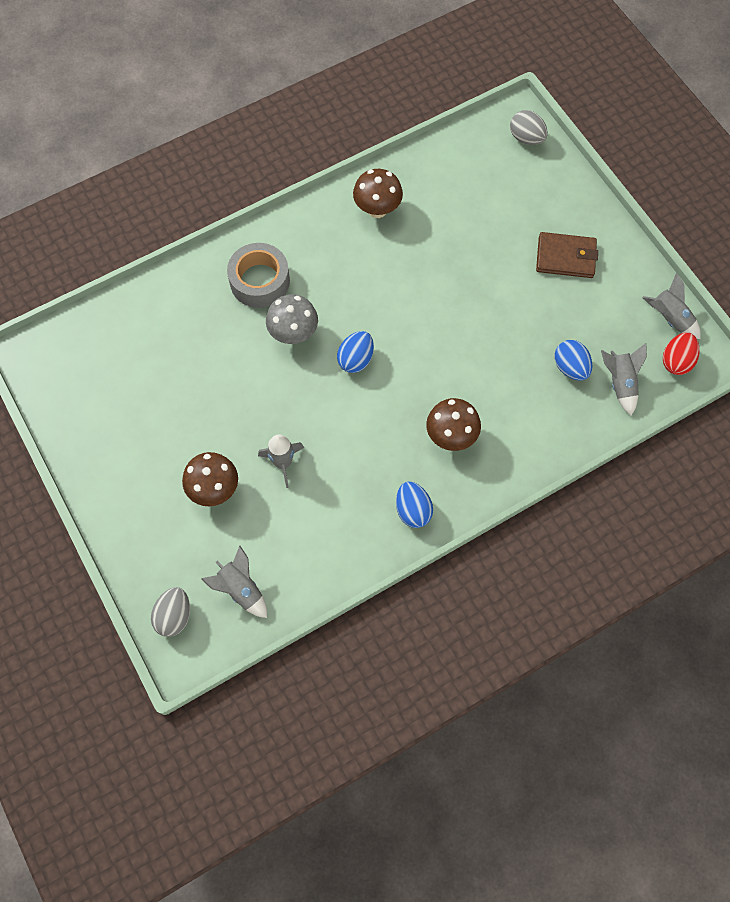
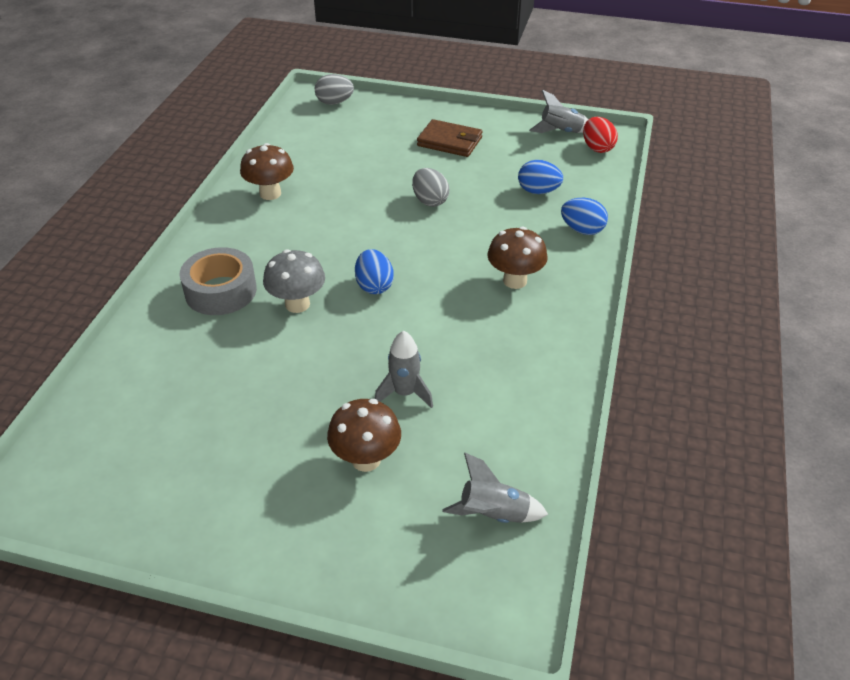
camera: 45 degrees left, 25 degrees down
(174, 616) = (460, 594): grey egg -> grey egg (430, 201)
(413, 510) = (554, 344): blue egg -> blue egg (582, 230)
(565, 257) = (449, 142): brown wallet -> brown wallet turned 60 degrees clockwise
(620, 383) = (581, 179): grey rocket -> none

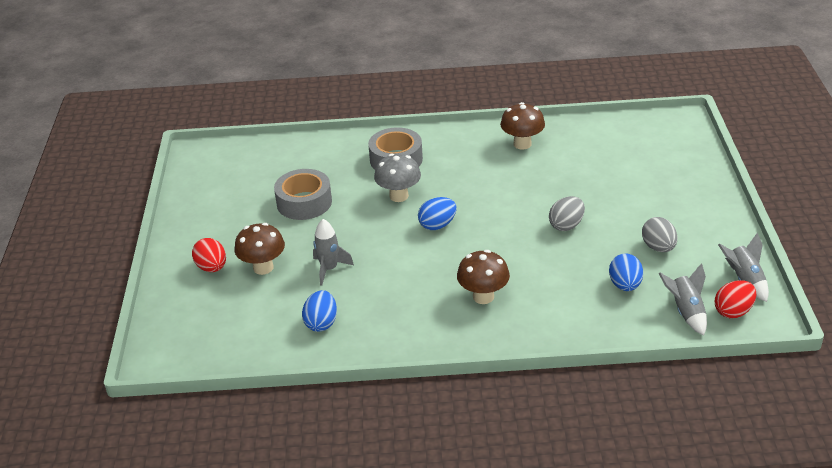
camera: 75 degrees right, 5 degrees down
(249, 392) = (304, 202): none -> grey tape
(334, 102) = (682, 134): grey egg -> grey egg (658, 247)
(334, 519) = (212, 267): none -> red egg
(449, 142) = (668, 214): brown wallet -> none
(493, 515) = (233, 335): grey rocket -> grey rocket (686, 312)
(582, 230) = (580, 324): blue egg -> blue egg (321, 323)

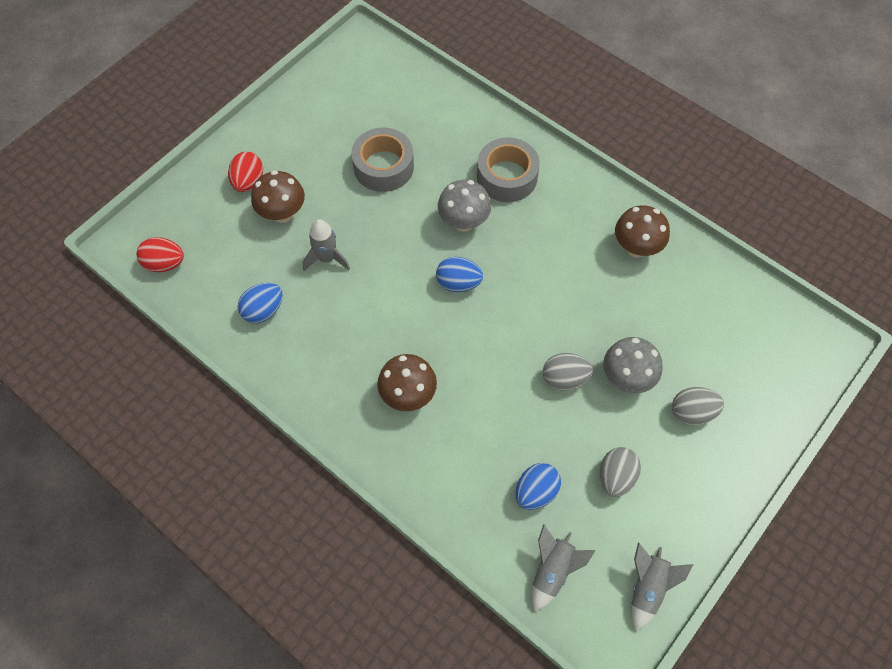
camera: 40 degrees right, 25 degrees up
(601, 202) = (626, 378): none -> grey mushroom
(657, 192) = (692, 412): none -> grey egg
(733, 311) = (594, 610): red egg -> red egg (165, 263)

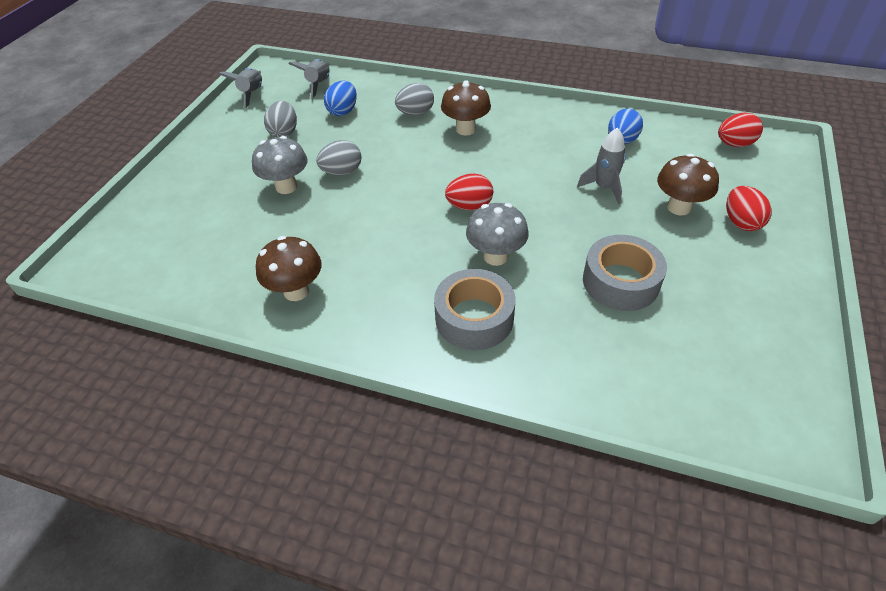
camera: 160 degrees right, 15 degrees down
(458, 283) = (469, 206): blue egg -> red egg
(692, 412) = (224, 182): grey egg -> grey egg (415, 113)

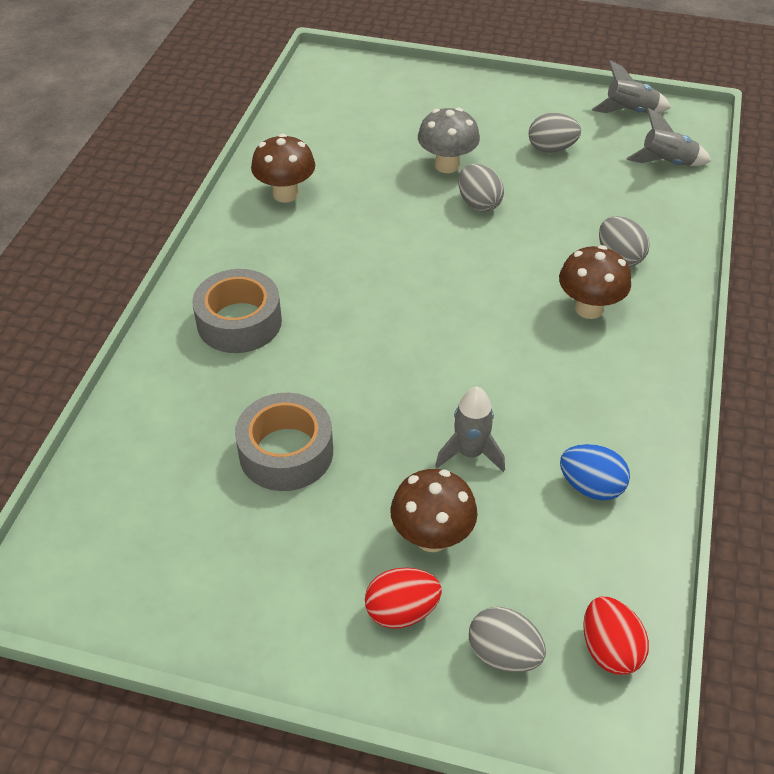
camera: 85 degrees right, 0 degrees up
(343, 111) = (608, 191): blue egg -> none
(469, 206) = (422, 315): red egg -> none
(495, 256) = (332, 339): grey mushroom -> none
(754, 182) = (503, 654): none -> grey egg

